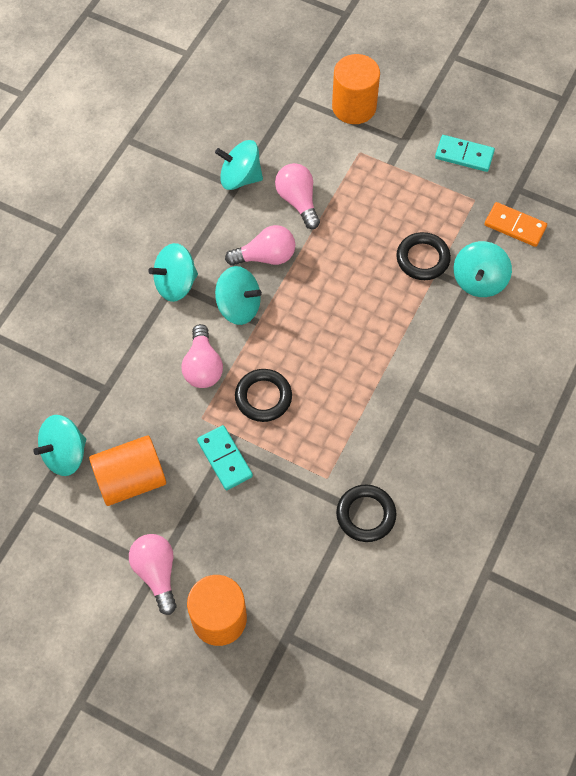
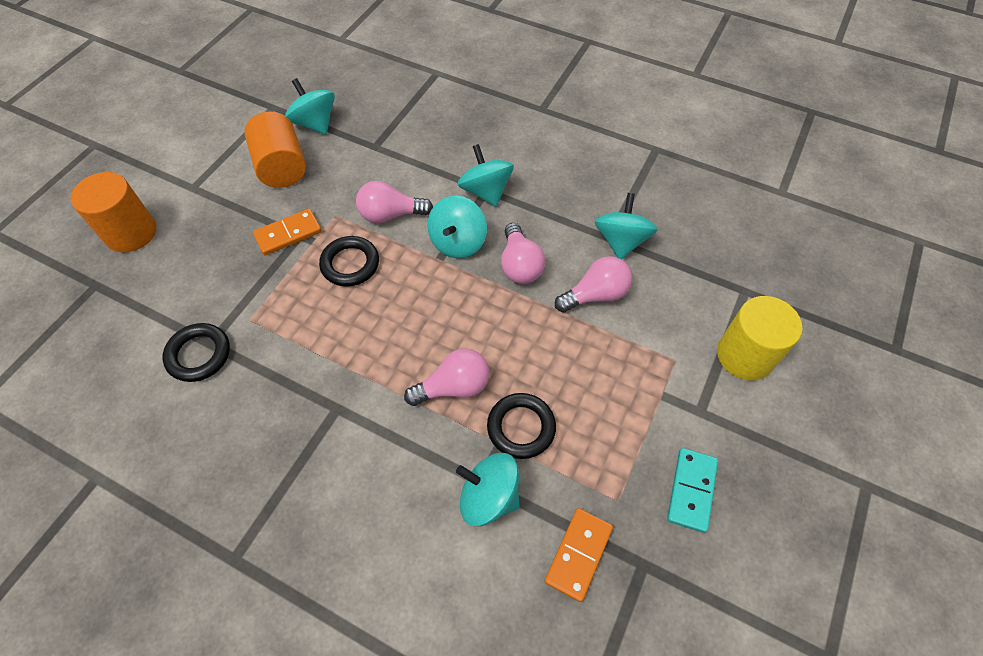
camera: 90 degrees right, 5 degrees down
(156, 573) = (188, 188): pink light bulb -> pink light bulb (453, 387)
(224, 459) = (288, 234): turquoise domino -> orange domino
(354, 107) = (745, 355): orange cylinder -> yellow cylinder

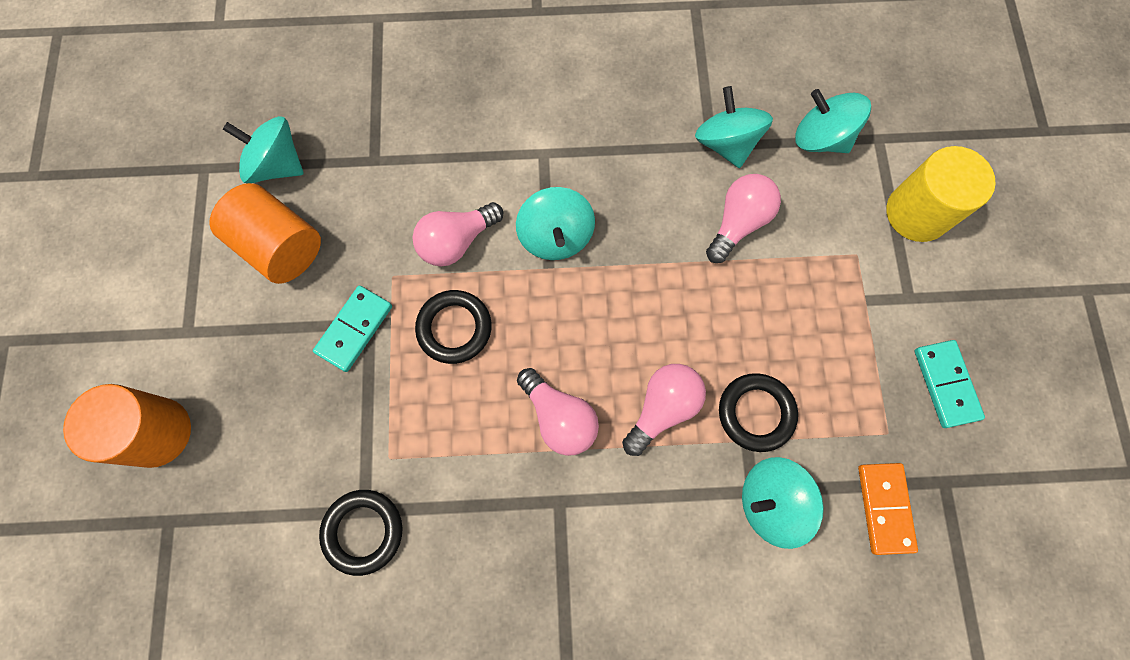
camera: 30 degrees left, 15 degrees up
(288, 234) = (354, 329): orange domino -> turquoise domino
(486, 191) = (544, 155): turquoise spinning top -> turquoise spinning top (820, 138)
(519, 265) = (639, 229): pink light bulb -> pink light bulb (559, 417)

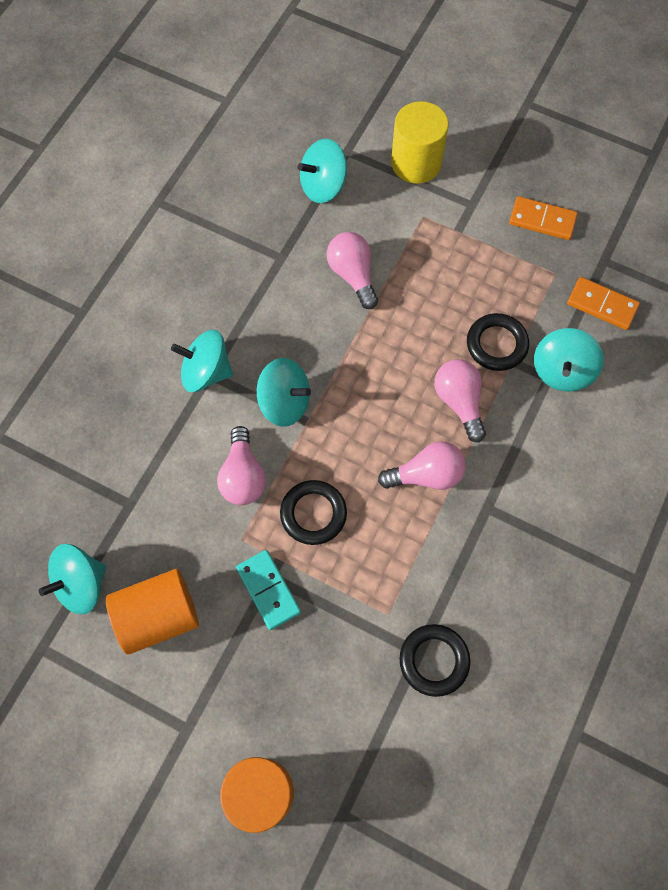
camera: 60 degrees left, 5 degrees down
(726, 143) = (286, 247): turquoise spinning top -> turquoise spinning top (206, 372)
(945, 384) = (542, 220): turquoise domino -> orange domino

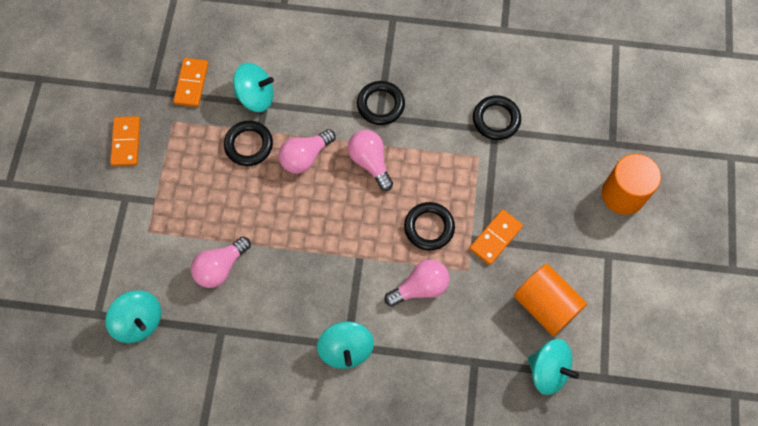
camera: 110 degrees left, 0 degrees up
(268, 590) = (495, 238): turquoise domino -> orange domino
(285, 402) = (350, 279): turquoise spinning top -> none
(416, 163) = (95, 253): yellow cylinder -> none
(504, 515) = (380, 105): none -> black ring

